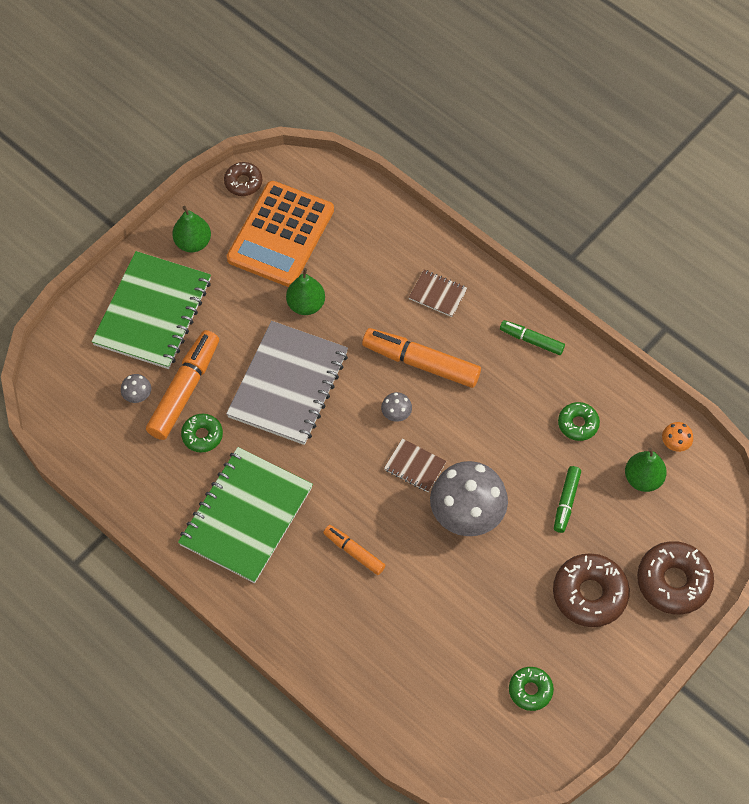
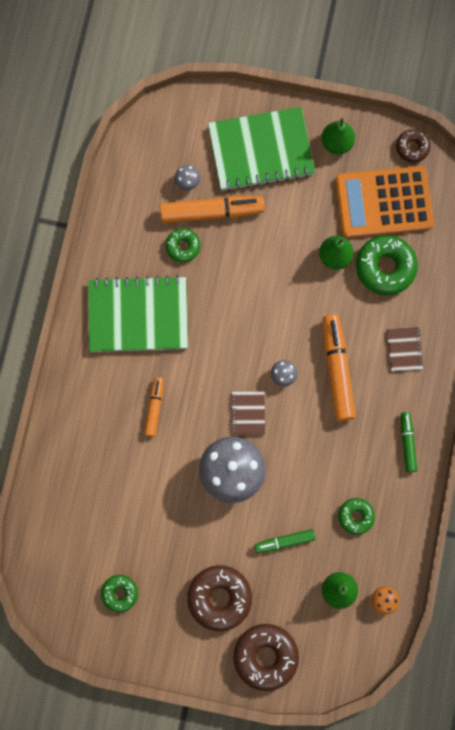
camera: 60 degrees right, 15 degrees up
(288, 385) = (260, 283): grey notebook -> none
(346, 267) = (385, 267): none -> green donut

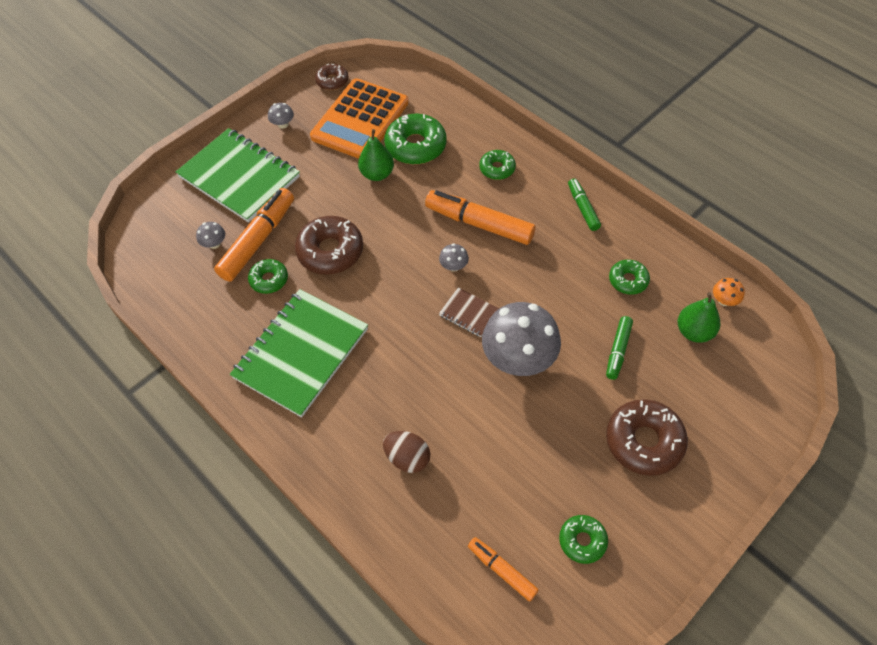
camera: 55 degrees left, 20 degrees down
(106, 443) = (407, 458): none -> brown egg
(154, 408) = (404, 391): orange marker -> orange marker (502, 570)
(261, 151) = (239, 177): green notebook -> green notebook turned 75 degrees counterclockwise
(265, 656) = (731, 432): brown donut -> brown donut (330, 251)
(337, 143) = (283, 124): green pear -> grey mushroom
(404, 349) = (497, 169): brown notebook -> green donut
(407, 443) = (583, 208): green marker -> green marker turned 45 degrees clockwise

